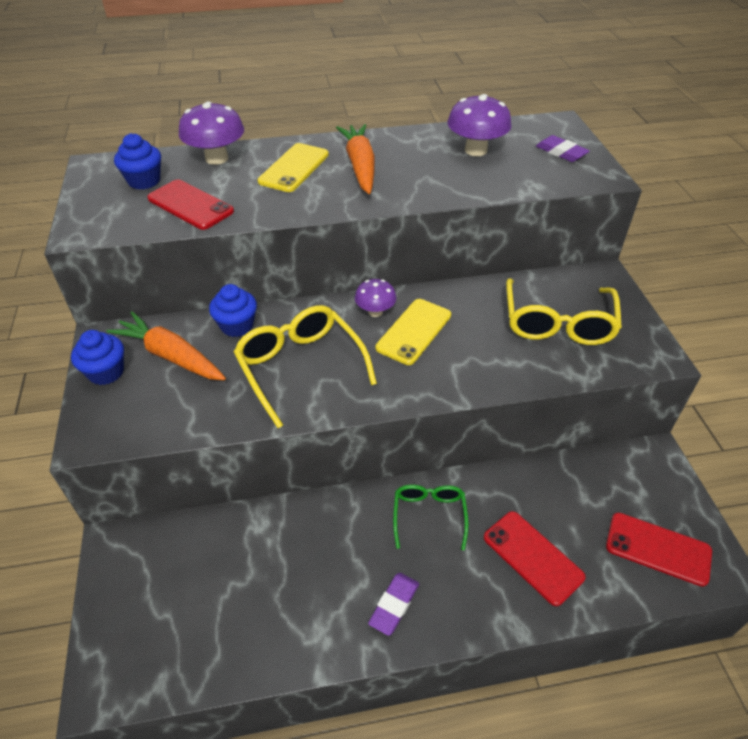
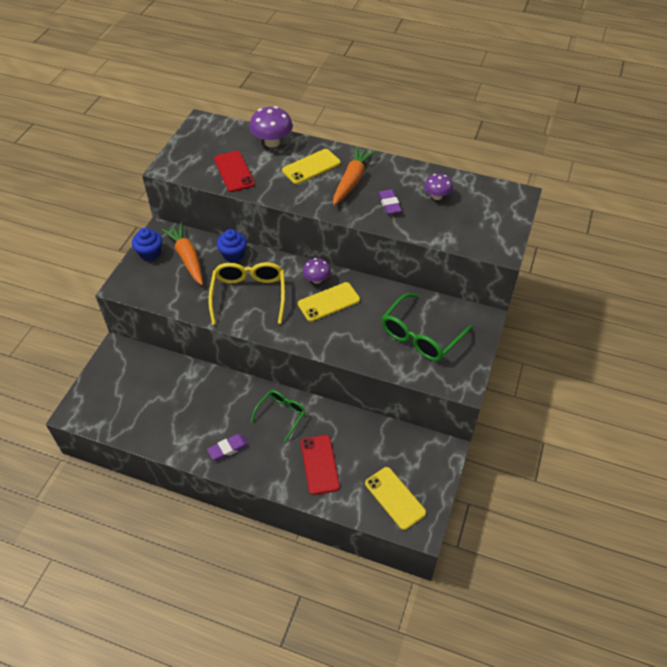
camera: 30 degrees right, 5 degrees up
(144, 181) = (221, 144): blue cupcake -> none
(475, 150) = (437, 196): purple mushroom -> purple mushroom, size x0.62
(557, 323) = (420, 336): yellow glasses -> green glasses
(561, 152) = (493, 220): purple eraser -> purple eraser (389, 204)
(658, 548) = (395, 498): red phone -> yellow phone

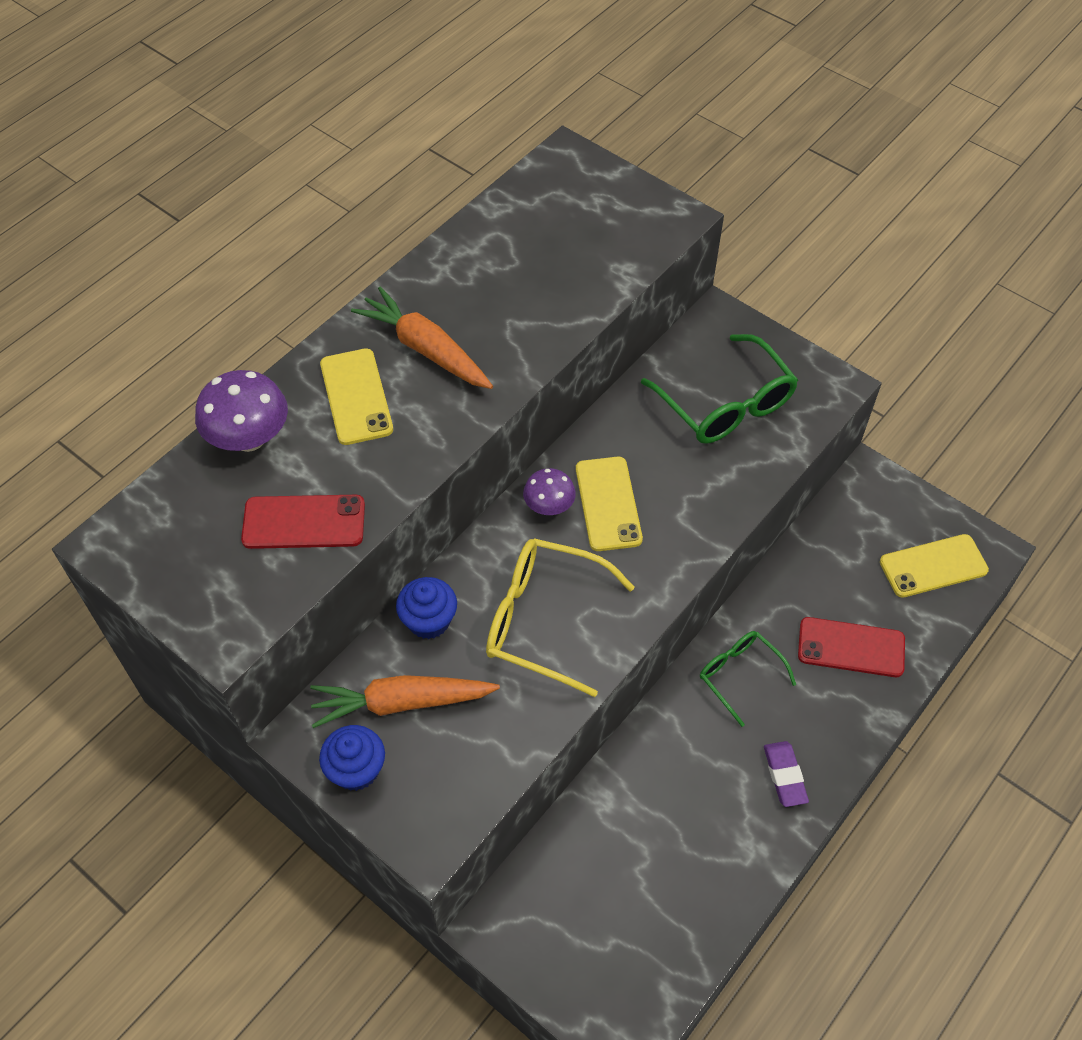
camera: 70 degrees left, 5 degrees up
(389, 204) = (511, 317): purple eraser -> none
(437, 196) = (521, 251): purple mushroom -> none

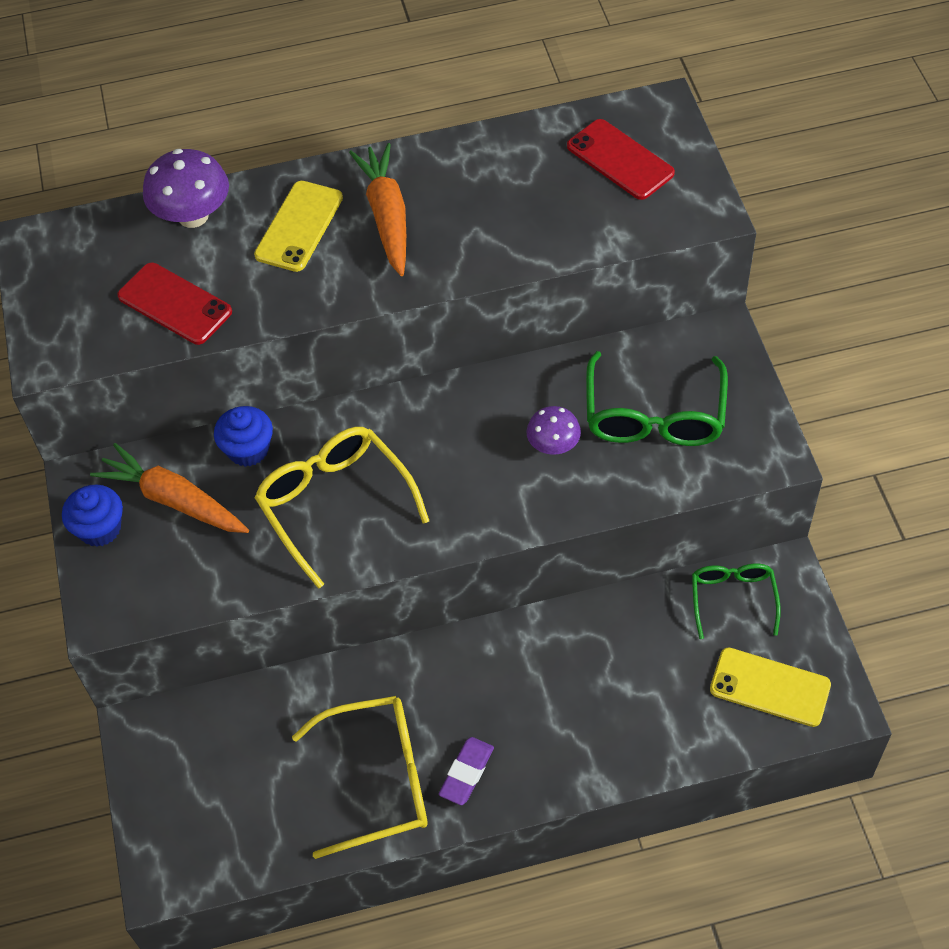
camera: 40 degrees right, 0 degrees up
(549, 506) = (422, 415): purple mushroom -> purple mushroom (553, 445)
(608, 504) = (472, 441): yellow phone -> none
(724, 828) = (379, 780): none -> yellow glasses
(739, 675) = (504, 667): green glasses -> green glasses (733, 598)
(851, 647) = (624, 707): red phone -> red phone (620, 160)

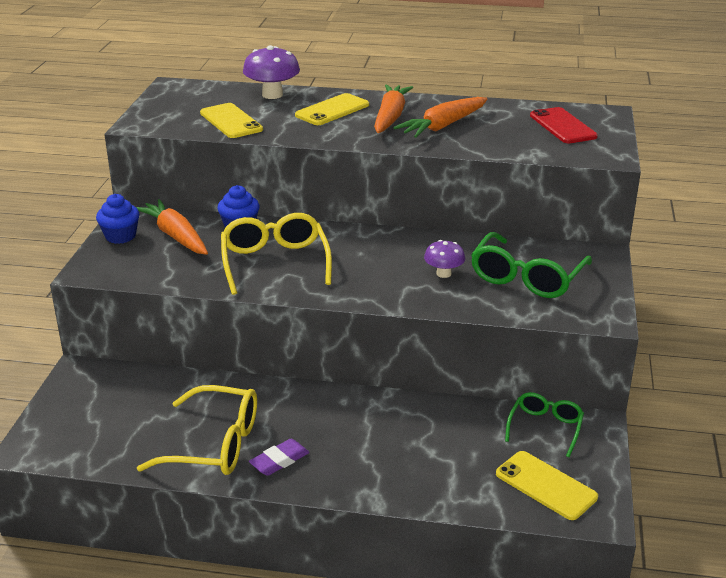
camera: 20 degrees right, 25 degrees down
(174, 304) = (231, 121): red phone -> yellow phone
(467, 214) = (443, 126): none -> orange carrot

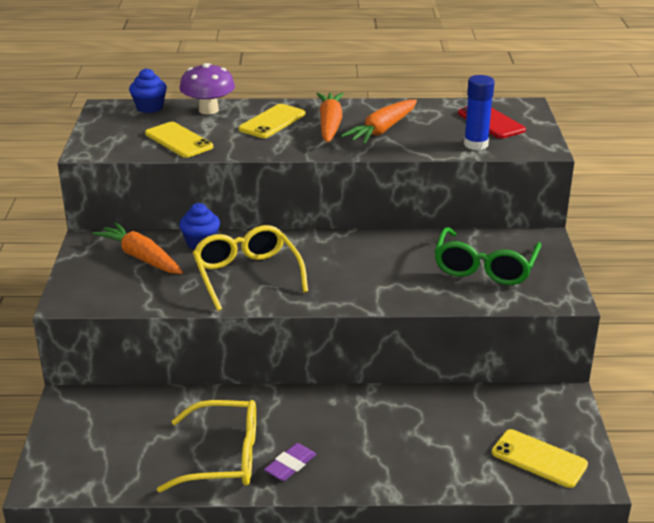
camera: 10 degrees left, 0 degrees up
(120, 236) = (86, 263): blue cupcake -> blue cupcake (149, 107)
(443, 273) = (408, 271): purple mushroom -> none
(537, 147) = (476, 144): none -> blue glue stick
(545, 427) = (523, 405): green glasses -> none

